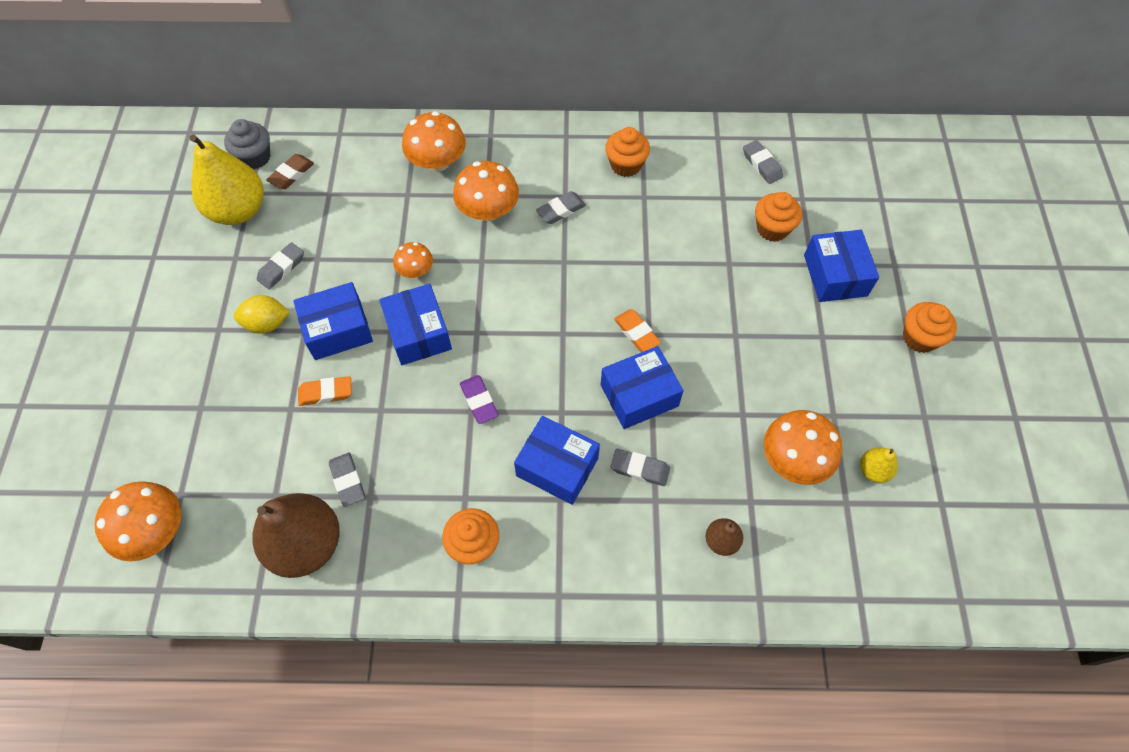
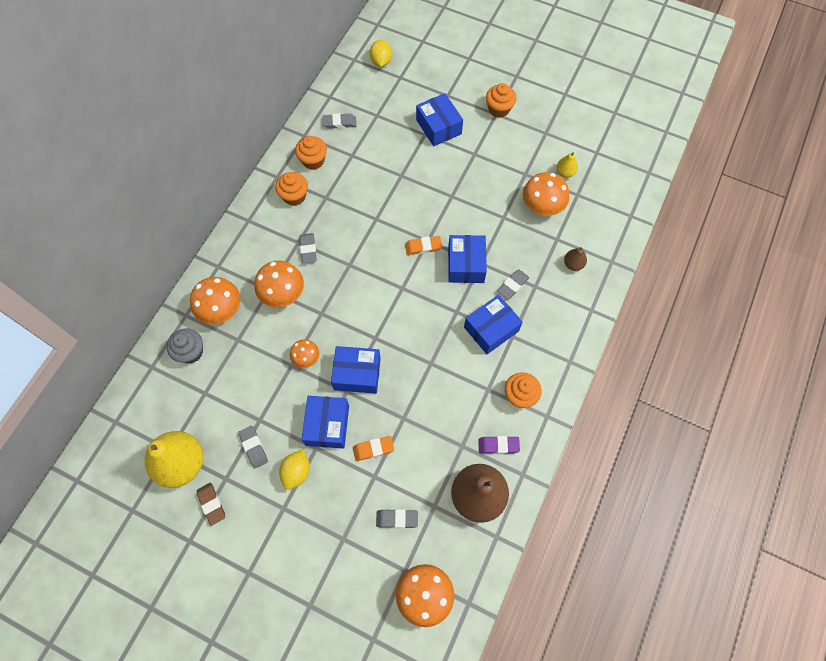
camera: 65 degrees left, 5 degrees up
(255, 157) = (136, 436): grey cupcake -> grey cupcake (190, 352)
(291, 174) = (170, 414): brown eraser -> brown eraser (212, 504)
(326, 393) = (373, 449): orange eraser -> orange eraser turned 60 degrees clockwise
(348, 481) = (445, 456): grey eraser -> grey eraser (397, 519)
(479, 401) = (426, 356): purple eraser -> purple eraser (498, 445)
(772, 228) = (389, 141): orange cupcake -> orange cupcake (313, 160)
(835, 275) = (438, 127): blue box -> blue box turned 45 degrees clockwise
(889, 168) = (381, 61): none -> yellow lemon

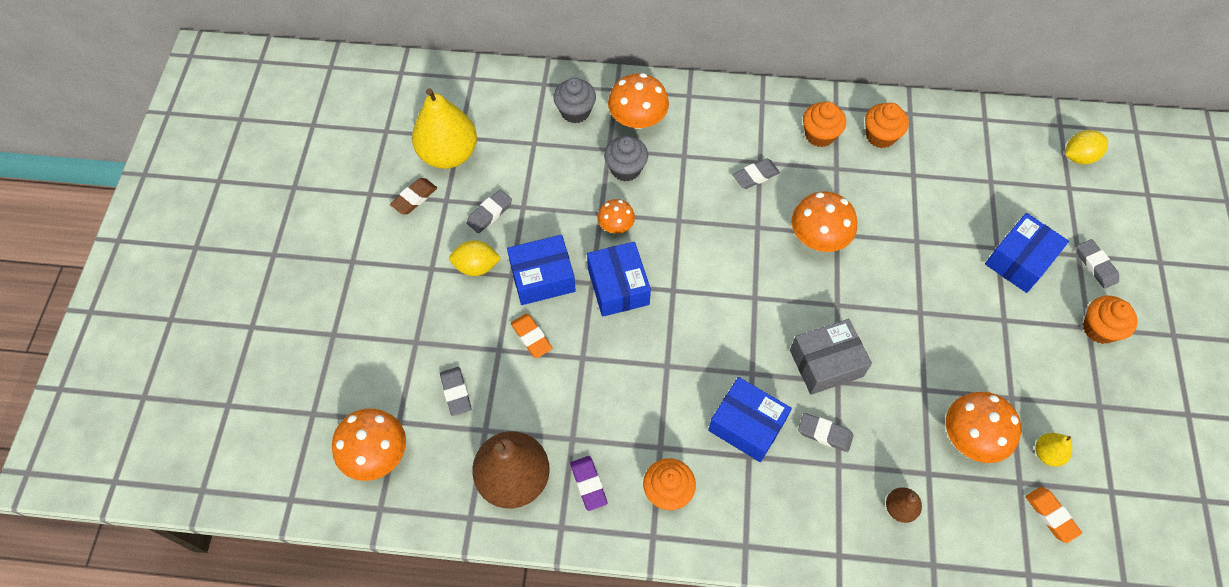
camera: 70 degrees right, 5 degrees down
(261, 334) = (625, 169): none -> grey cupcake
(282, 293) = (685, 171): orange mushroom -> orange mushroom (818, 237)
(339, 123) = (952, 144): grey eraser -> grey eraser (1095, 266)
(423, 247) = (825, 302): orange eraser -> orange eraser (1051, 515)
(466, 264) = (826, 363): blue box -> grey box

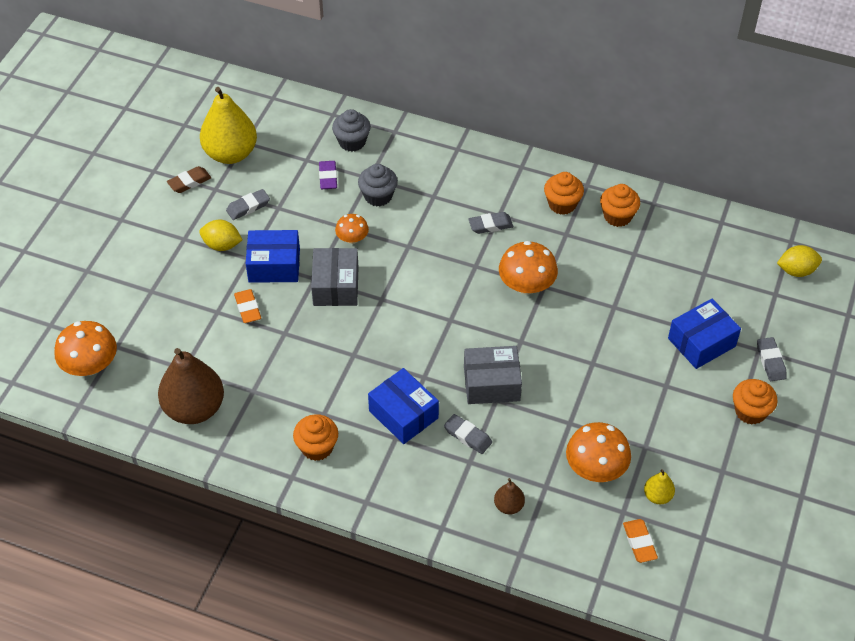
camera: 15 degrees right, 10 degrees down
(456, 392) = (170, 335): grey eraser -> none
(588, 484) = (253, 427): purple eraser -> purple eraser (328, 177)
(618, 286) = (336, 286): blue box -> grey box
(637, 119) = (404, 159): orange mushroom -> none

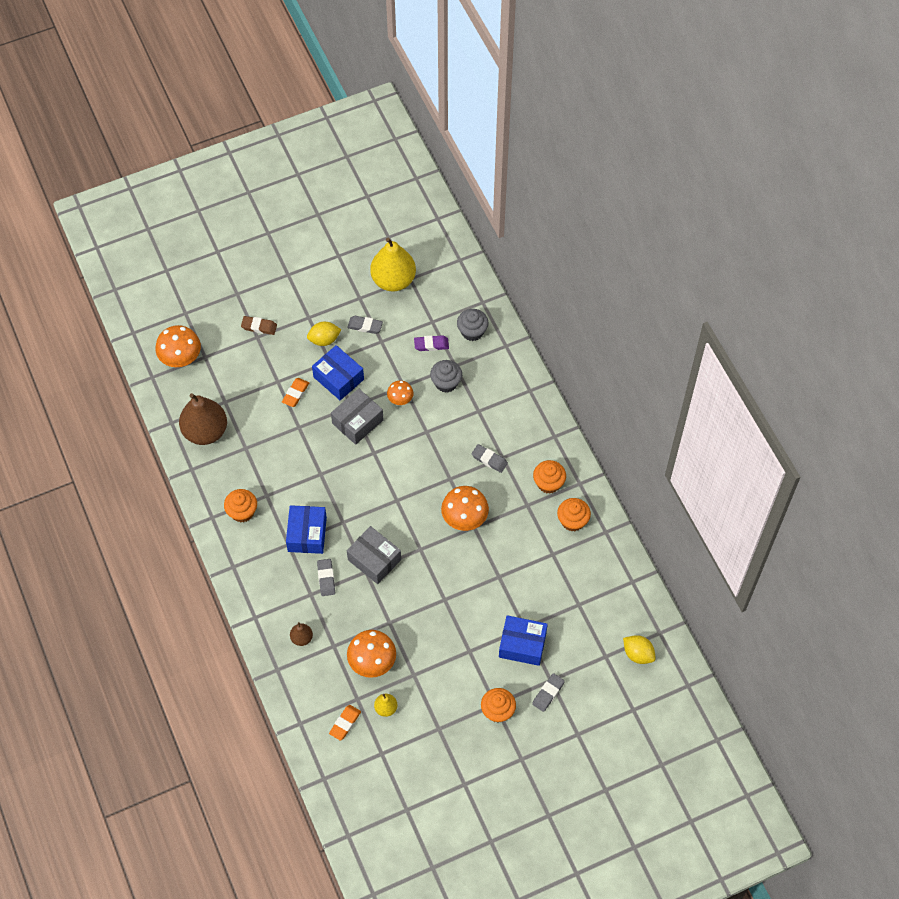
camera: 45 degrees right, 10 degrees up
(189, 182) = (350, 280): brown eraser -> brown eraser (259, 327)
(222, 245) = (324, 339): yellow lemon -> yellow lemon turned 75 degrees counterclockwise
(328, 177) = (431, 345): purple eraser -> purple eraser turned 45 degrees clockwise

